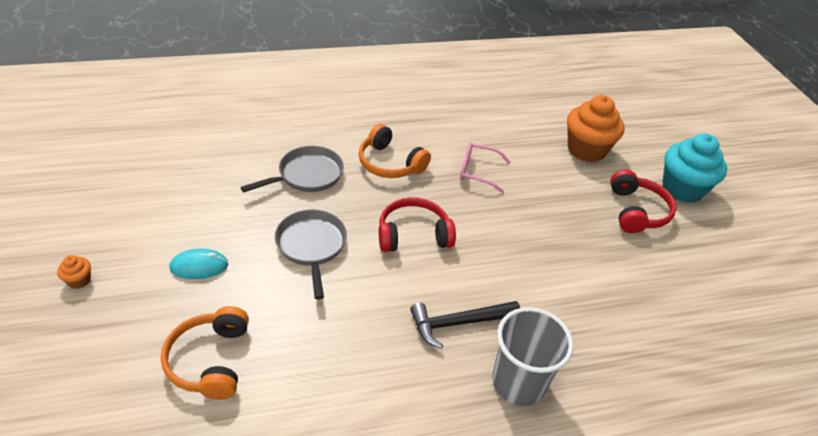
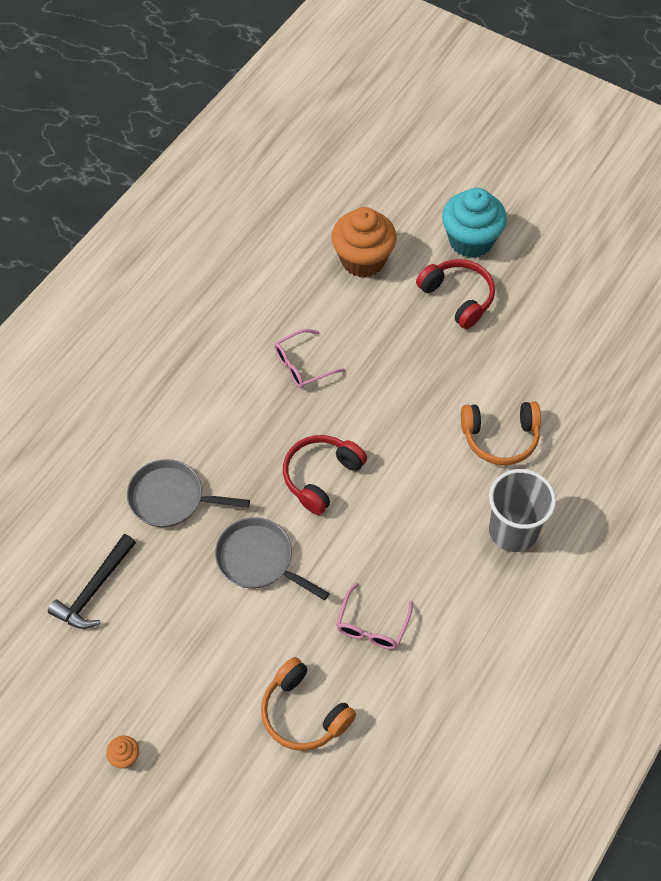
camera: 40 degrees left, 15 degrees up
(199, 266) = (198, 658): turquoise mouse -> none
(307, 175) = (171, 498): grey pan -> grey pan turned 90 degrees counterclockwise
(331, 349) = (372, 625): none -> pink glasses
(390, 163) = (223, 422): orange headphones -> orange headphones (500, 438)
(459, 323) = (432, 522): black hammer -> black hammer (94, 589)

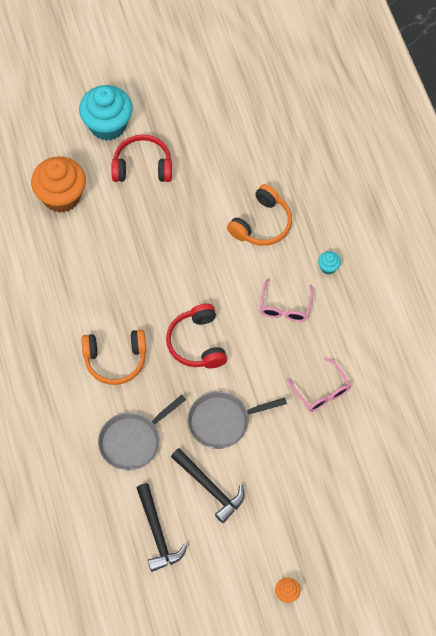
camera: 50 degrees left, 5 degrees up
(180, 600) = (210, 487): none -> black hammer
(302, 365) = (107, 292): pink glasses -> pink glasses (285, 307)
(303, 713) = (344, 471): orange headphones -> orange headphones (115, 360)
(513, 530) = (328, 267): grey cup -> turquoise cupcake

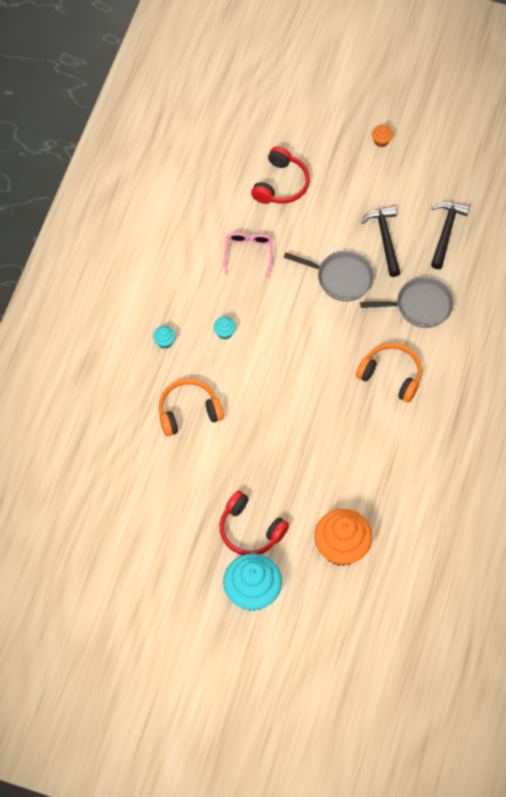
camera: 145 degrees left, 0 degrees up
(197, 343) = (316, 348): red headphones -> red headphones (281, 184)
(285, 307) = (224, 332): pink glasses -> turquoise cupcake

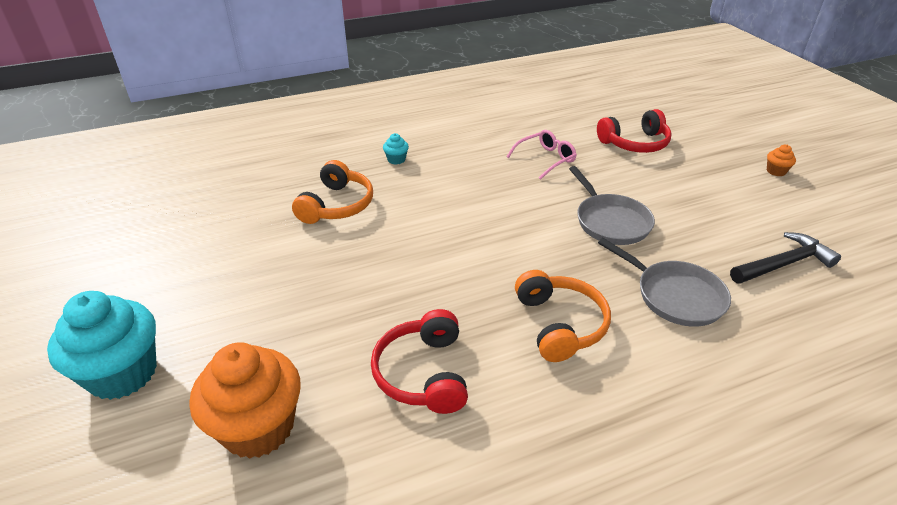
camera: 50 degrees right, 25 degrees down
(188, 411) = (337, 205): orange headphones -> orange headphones turned 75 degrees clockwise
(224, 332) = (449, 184): turquoise cupcake -> none
(250, 530) = (221, 321): red headphones -> red headphones (423, 373)
(385, 239) = (697, 226): black hammer -> none

